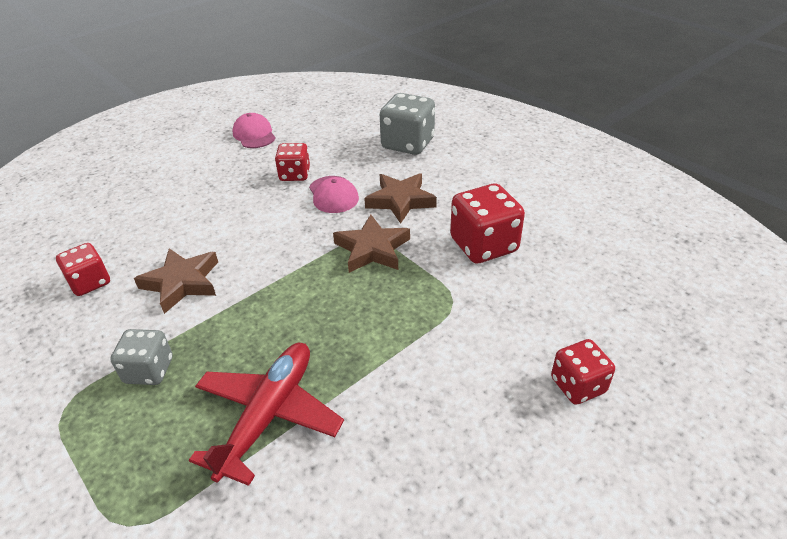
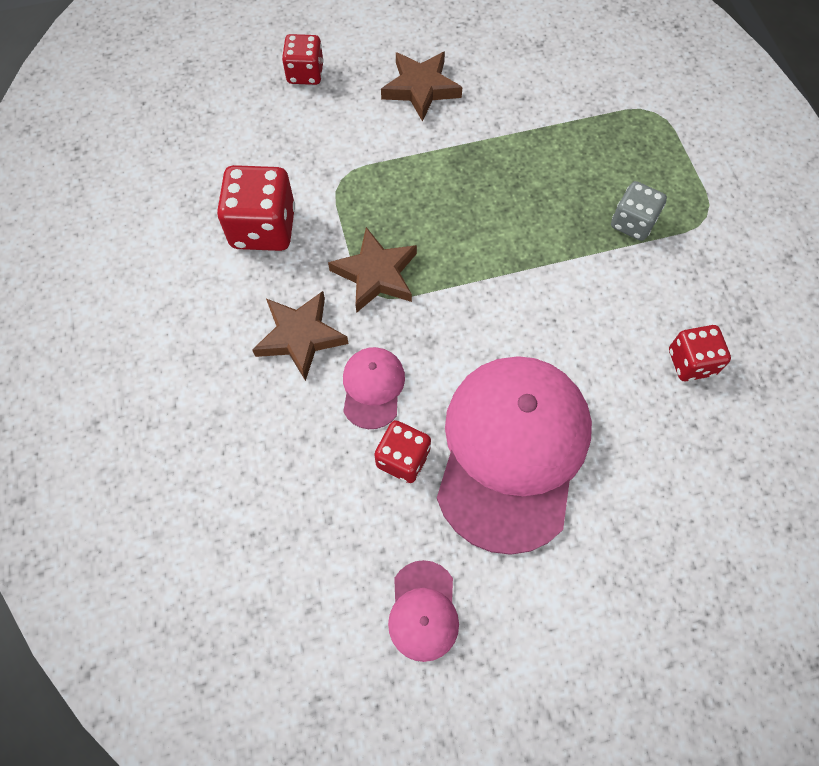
camera: 155 degrees left, 25 degrees up
(182, 283) = (590, 316): brown star -> brown star (421, 88)
(224, 197) = (512, 451): none -> pink cap
(269, 414) = (541, 144): red plane -> none
(407, 144) = (213, 455): grey dice -> none

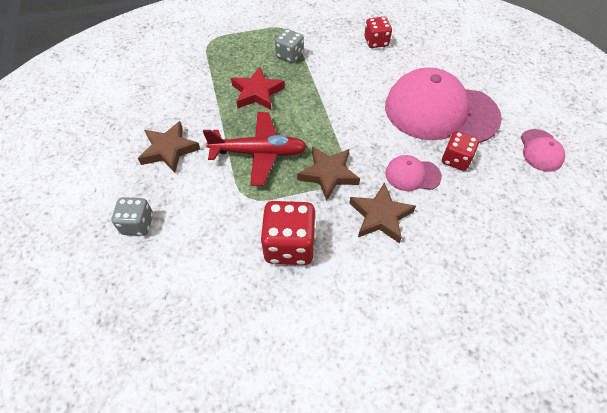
camera: 90 degrees left, 10 degrees down
(305, 73) = (137, 224): red dice -> grey dice
(415, 189) = (259, 153): none -> red plane
(423, 611) = (541, 150): pink cap -> pink cap turned 90 degrees clockwise
(538, 181) = (257, 92): none -> red star

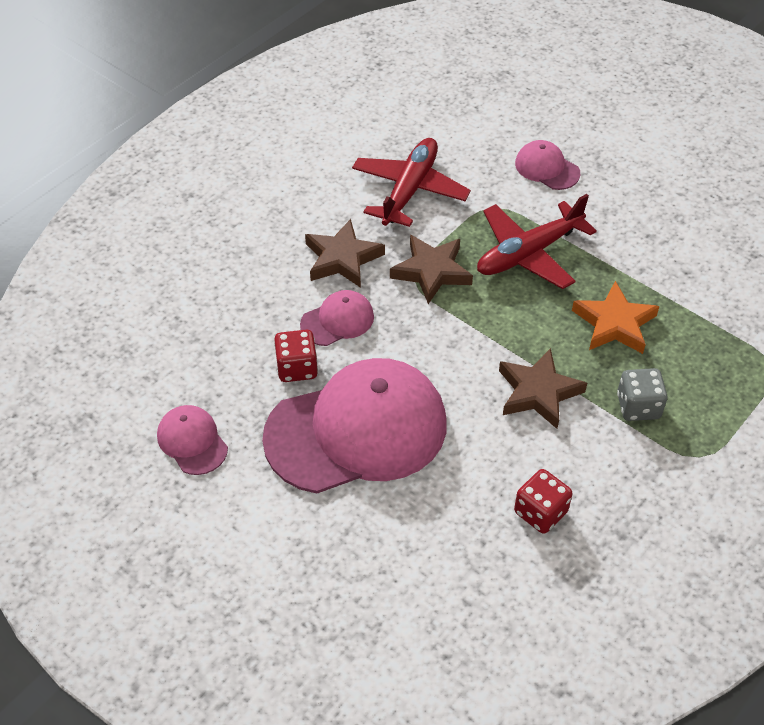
camera: 145 degrees right, 5 degrees down
(137, 224) = (565, 136): grey dice -> none
(169, 150) = (625, 206): brown star -> brown star (538, 392)
(181, 205) = (547, 168): none -> pink cap
(257, 92) = (614, 324): red star -> orange star
(289, 245) = (410, 190): red dice -> red plane

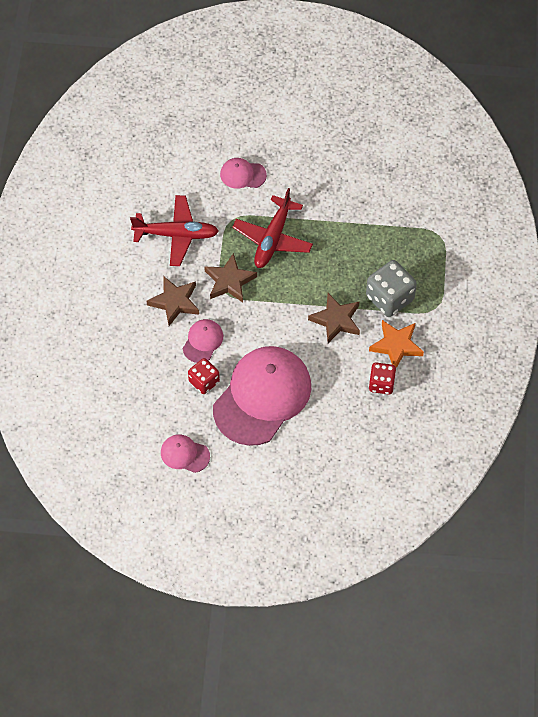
camera: 35 degrees left, 10 degrees up
(410, 190) = (176, 235): red plane -> red plane turned 105 degrees clockwise
(614, 324) = (347, 256): orange star -> orange star (396, 346)
(638, 406) = (389, 298): grey dice -> grey dice, size x1.61

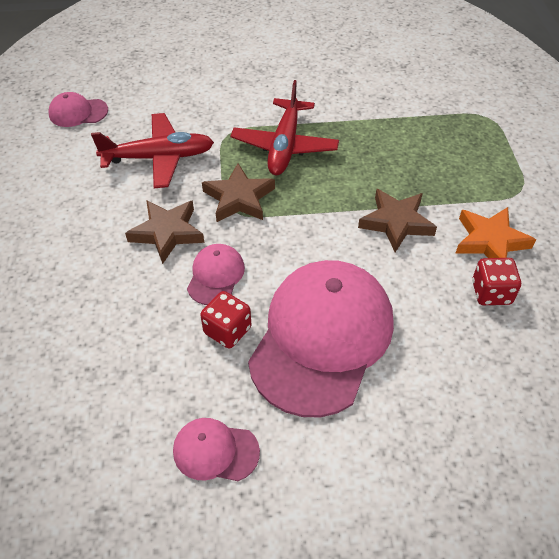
camera: 10 degrees left, 10 degrees down
(243, 174) = (232, 90): pink cap -> pink cap (78, 112)
(389, 298) = (457, 188): grey dice -> none

